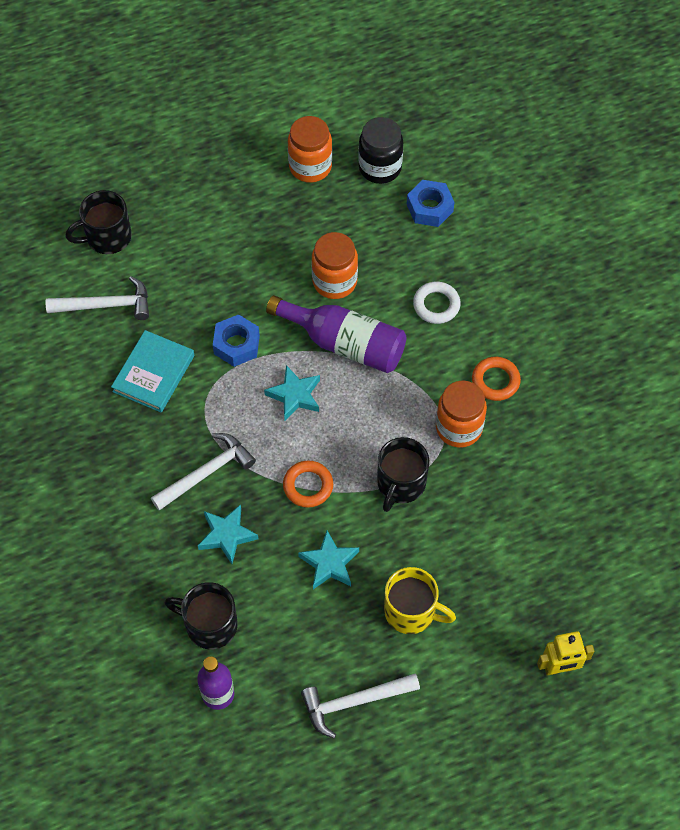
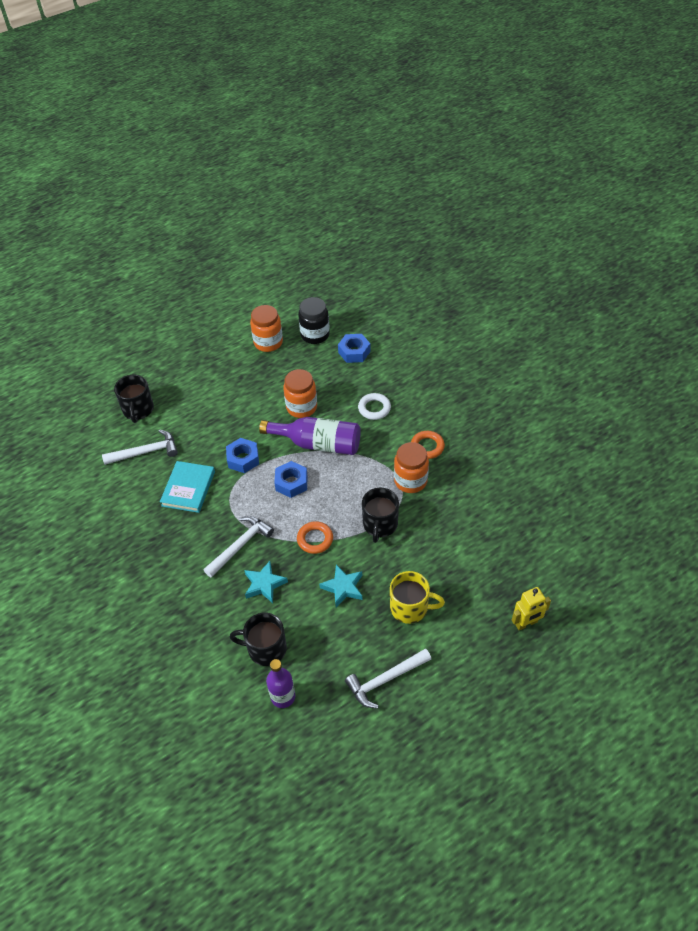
camera: 10 degrees left, 10 degrees down
(107, 237) = (138, 410): black mug -> black mug turned 60 degrees counterclockwise
(295, 395) = (291, 483): turquoise star -> blue nut

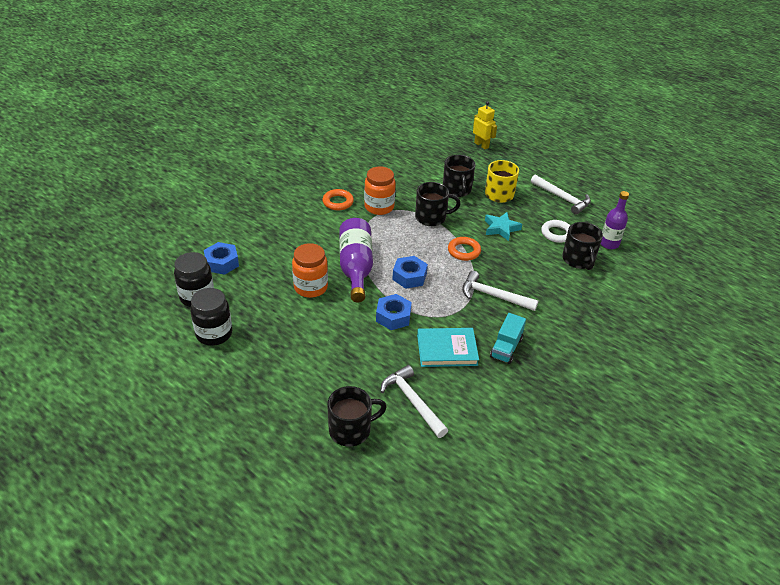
camera: 110 degrees left, 10 degrees down
(171, 534) = (506, 348): none -> turquoise truck
(264, 584) = (523, 272): turquoise star -> none
(268, 342) = (214, 334): orange jar -> black jar
(374, 408) = (300, 238): white ring -> white ring (556, 234)
(427, 564) = (457, 190): none -> black mug

